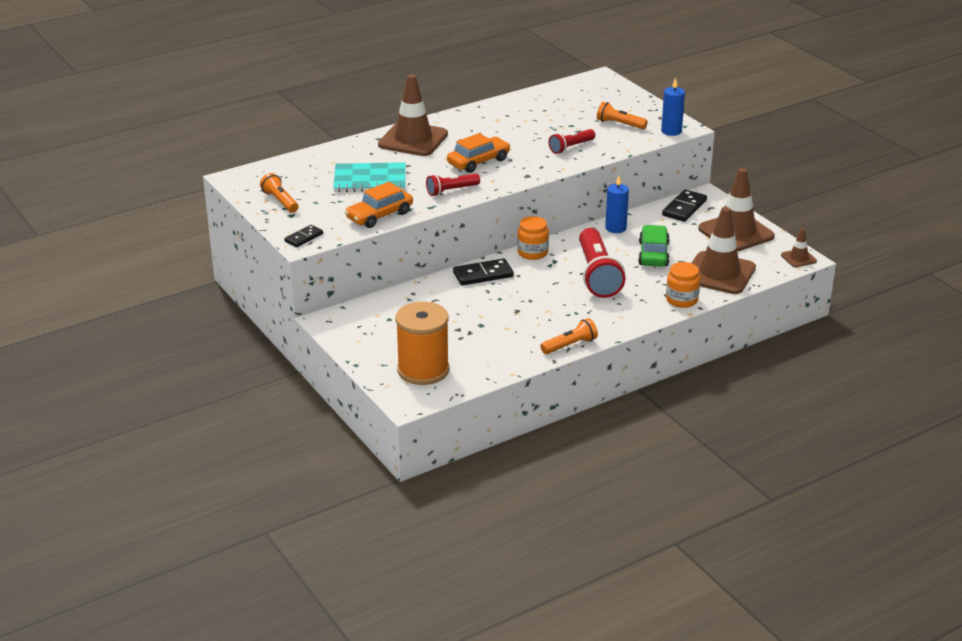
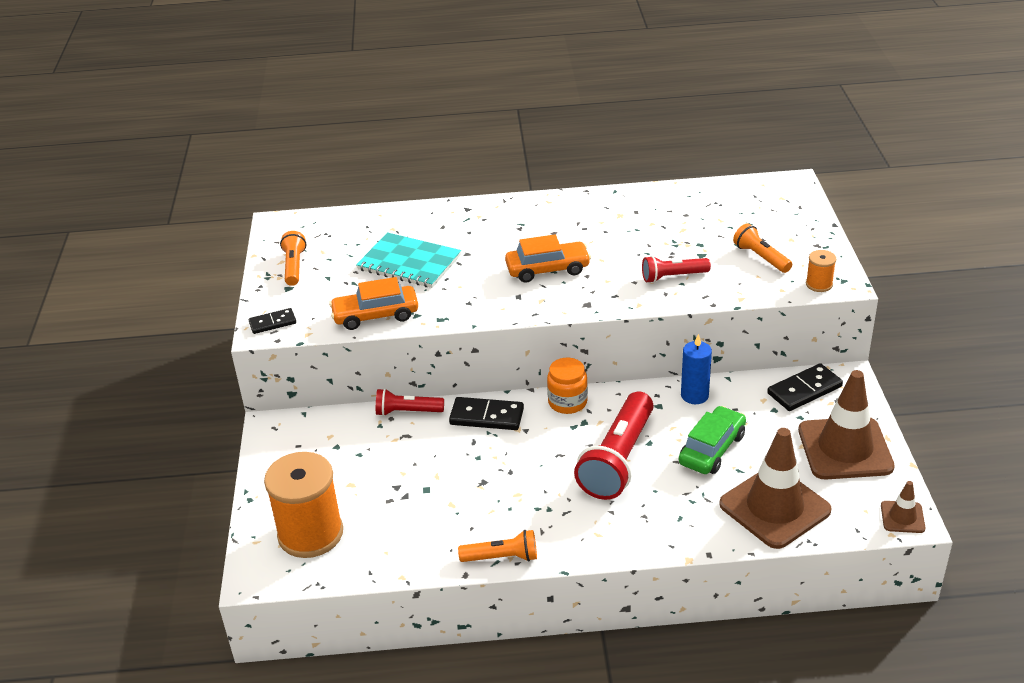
camera: 30 degrees right, 5 degrees up
(413, 140) = (502, 220): brown traffic cone -> none
(451, 191) = (482, 302): red flashlight -> red flashlight (407, 412)
(671, 131) = (819, 284): blue candle -> orange spool
(681, 300) = (694, 534): orange jar -> none

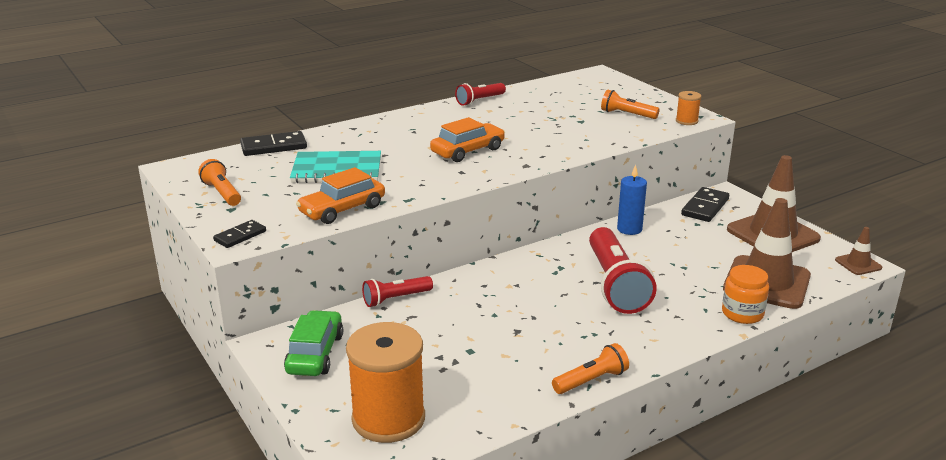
camera: 30 degrees left, 10 degrees down
(486, 417) = (473, 284): black domino -> black domino (273, 147)
(567, 402) = (533, 257): orange jar -> orange jar (742, 313)
(673, 277) = (574, 137): red flashlight -> red flashlight (479, 101)
(712, 449) = (680, 259): green car -> green car (315, 354)

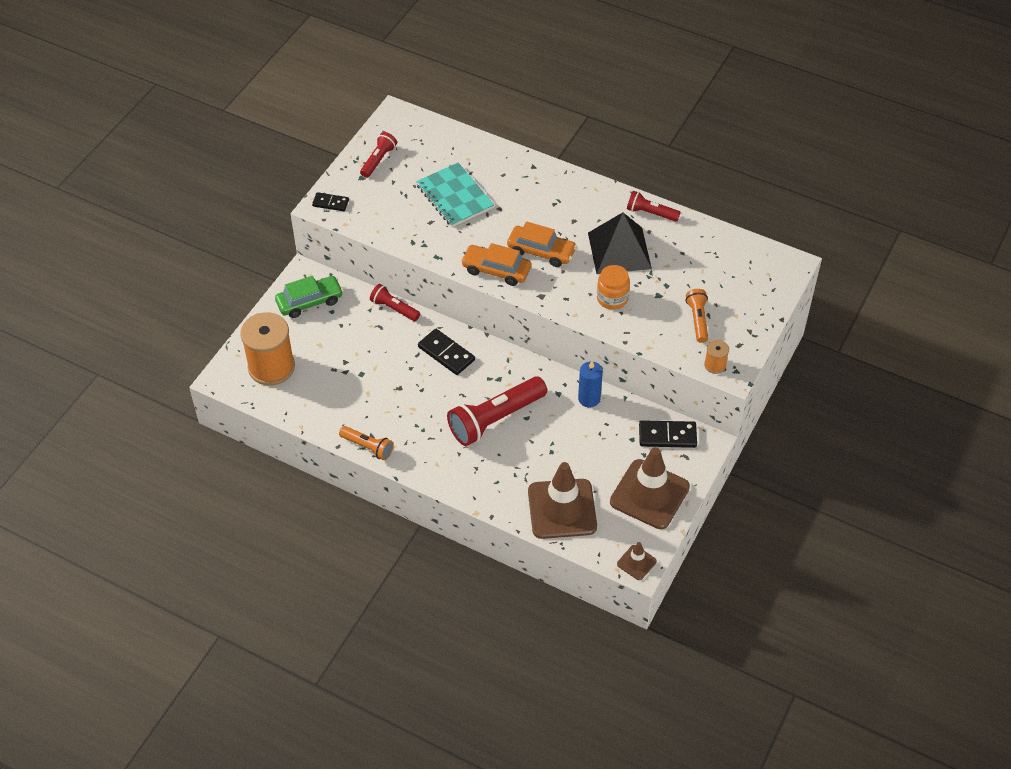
camera: 60 degrees right, 25 degrees up
(222, 193) = (378, 160): orange flashlight -> red flashlight
(273, 147) = (466, 143): black domino -> black domino (446, 353)
(342, 209) = (398, 231): orange car -> orange car (496, 270)
(508, 121) = (619, 250): none -> black pyramid
(742, 313) = (505, 505): orange jar -> orange jar (612, 298)

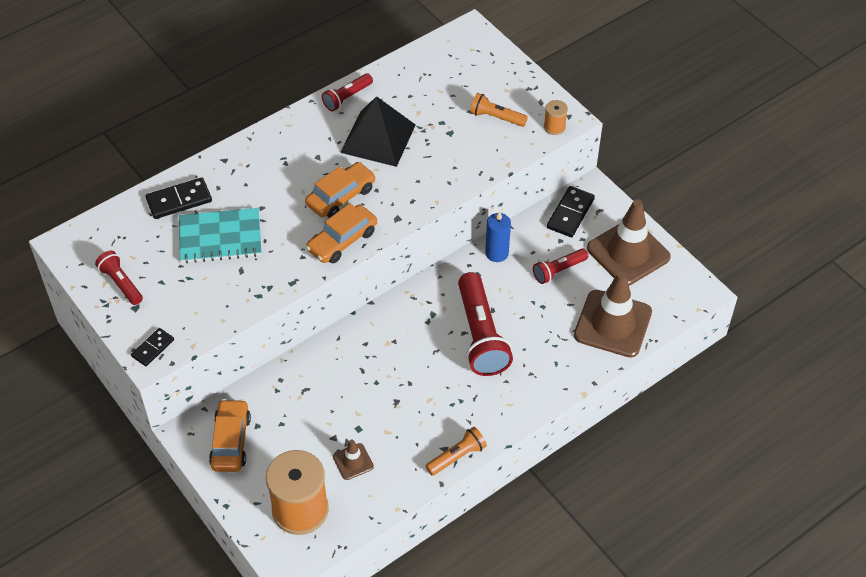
camera: 65 degrees left, 0 degrees up
(310, 302) = (231, 441): green car -> orange car
(394, 308) = (289, 368): red flashlight -> red flashlight (558, 270)
(446, 353) = (376, 345): black domino -> black domino (179, 200)
(612, 298) = (433, 167): orange jar -> none
(636, 562) = (697, 292): brown traffic cone -> brown traffic cone (353, 461)

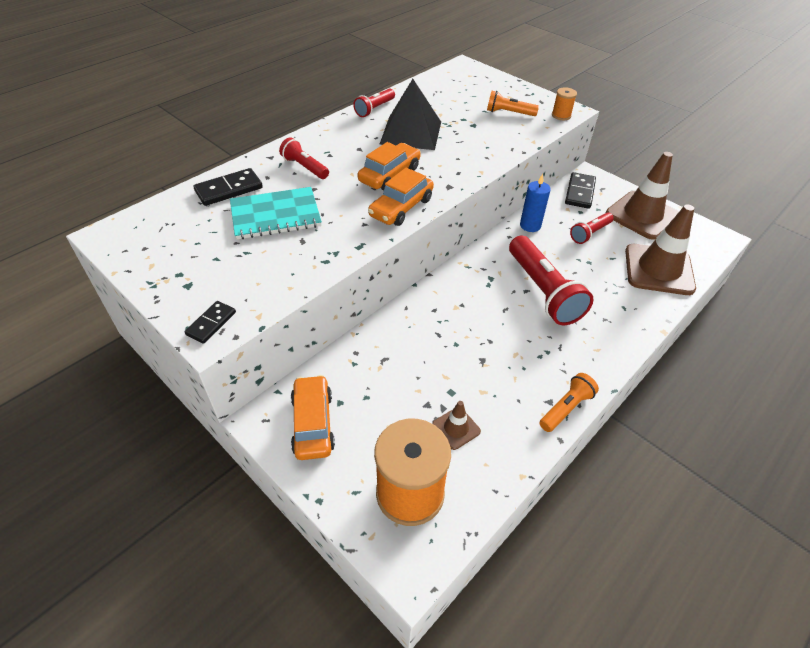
camera: 10 degrees left, 5 degrees down
(121, 283) = (170, 264): red flashlight -> red flashlight (304, 167)

